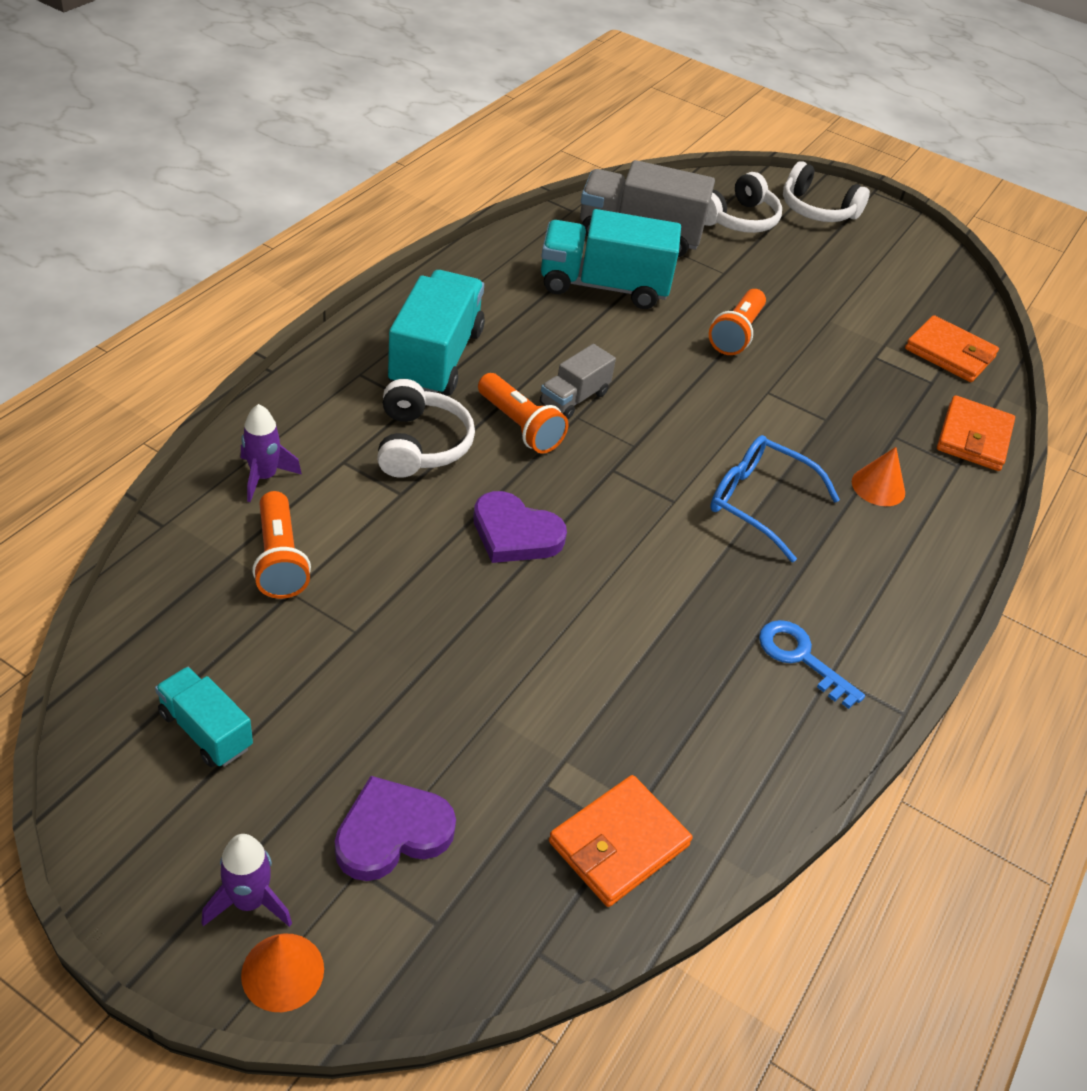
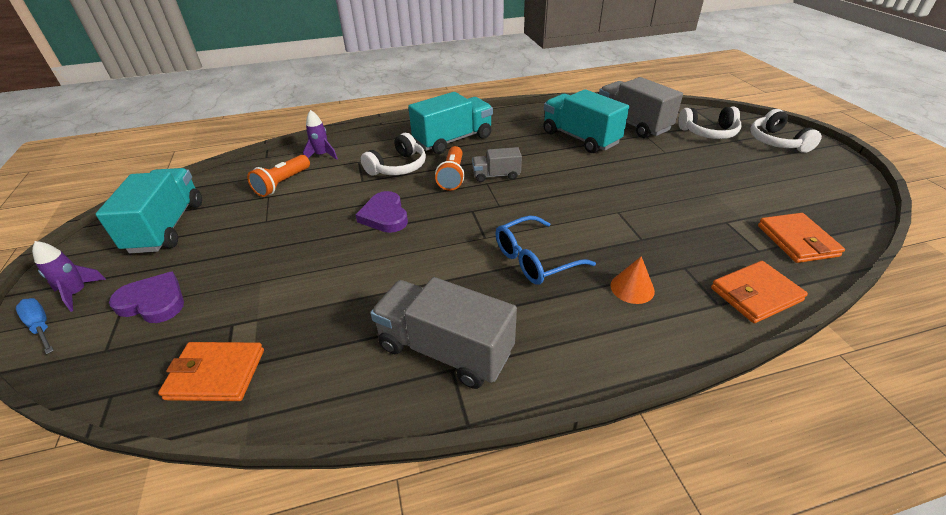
camera: 50 degrees right, 5 degrees down
(206, 730) = (167, 227): turquoise truck -> turquoise truck, size x1.86
(282, 972) = (41, 326): orange cone -> blue screwdriver
(736, 334) = (634, 180): orange flashlight -> none
(758, 502) = (534, 259): blue glasses -> blue glasses turned 105 degrees counterclockwise
(801, 658) = (445, 349): blue key -> grey truck

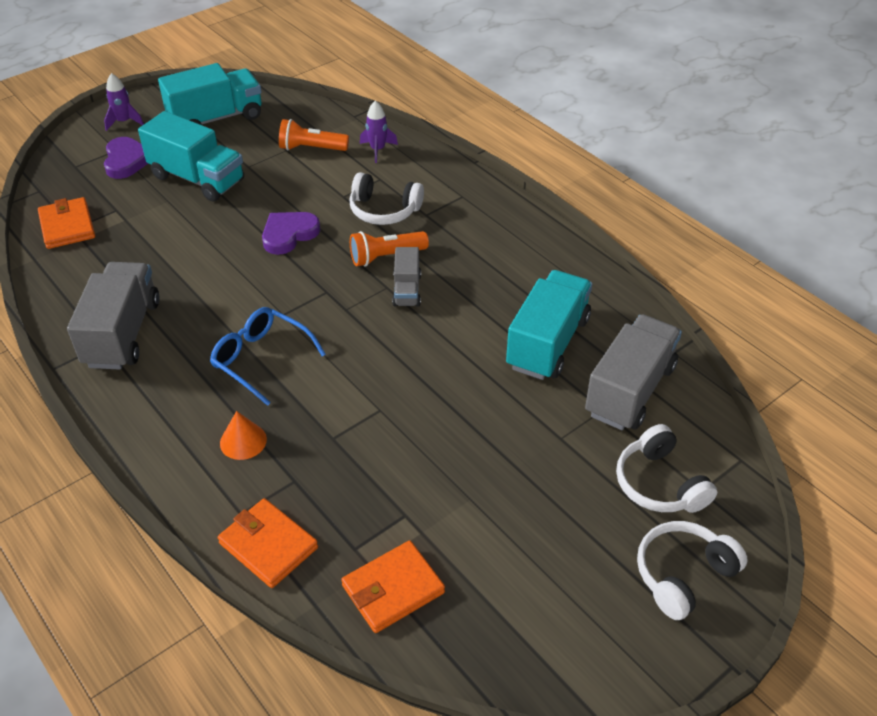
camera: 65 degrees right, 5 degrees up
(41, 326) = (88, 126): blue screwdriver -> none
(453, 140) = (470, 231): turquoise truck -> turquoise truck (197, 179)
(496, 175) = (407, 290): grey truck -> grey truck turned 150 degrees counterclockwise

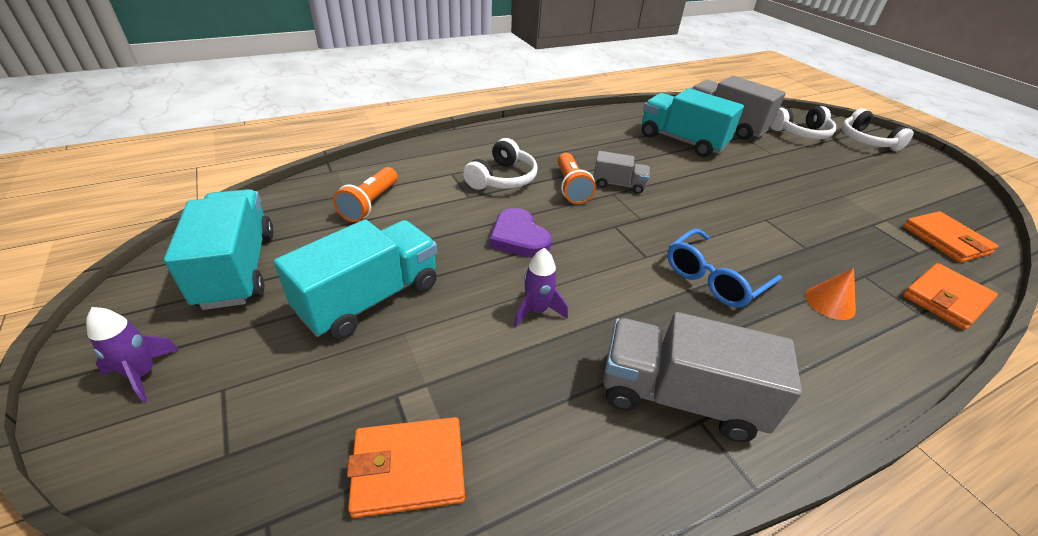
camera: 80 degrees left, 5 degrees down
(127, 161) = (267, 375): purple heart -> none
(377, 150) = (403, 167): purple rocket -> purple rocket (537, 310)

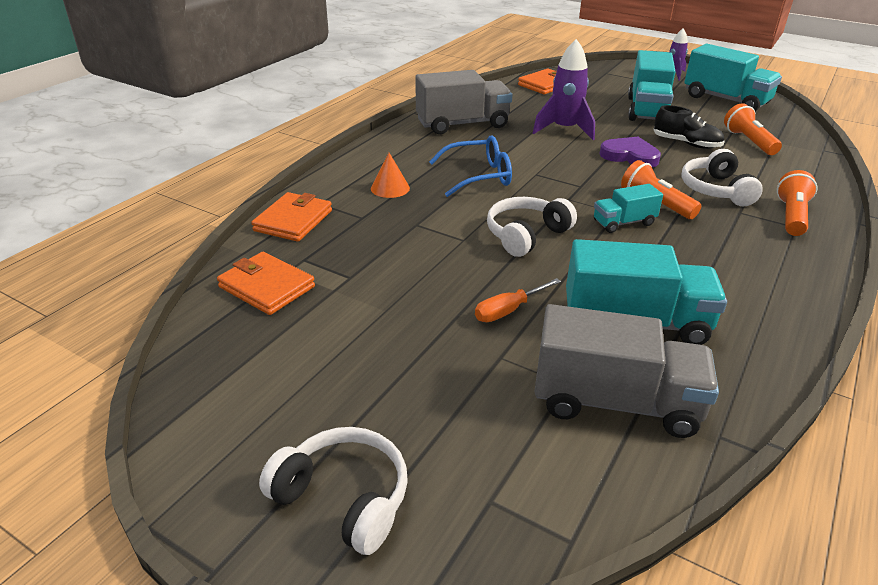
camera: 150 degrees right, 5 degrees down
(434, 227) = (686, 144): none -> black shoe
(488, 145) = (791, 216): none -> orange flashlight
(537, 310) = (564, 129): purple rocket -> purple rocket, size x1.64
(618, 184) = (623, 223): grey truck -> turquoise truck
(713, 278) = (479, 176): blue glasses -> blue glasses turned 60 degrees clockwise
(756, 168) = (508, 310): none -> orange screwdriver
(800, 133) = (478, 453): white headphones -> white headphones (526, 235)

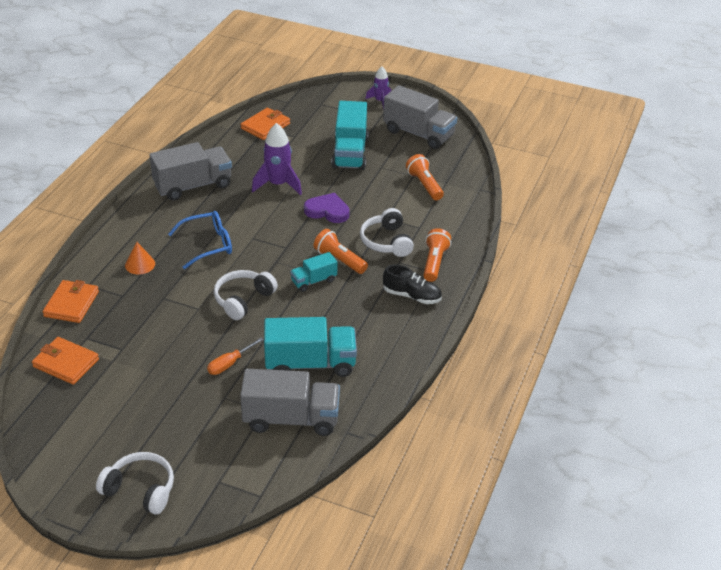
camera: 10 degrees left, 5 degrees up
(686, 144) = (374, 192): black shoe -> black shoe (412, 296)
(726, 100) = (418, 134): turquoise truck -> grey truck

